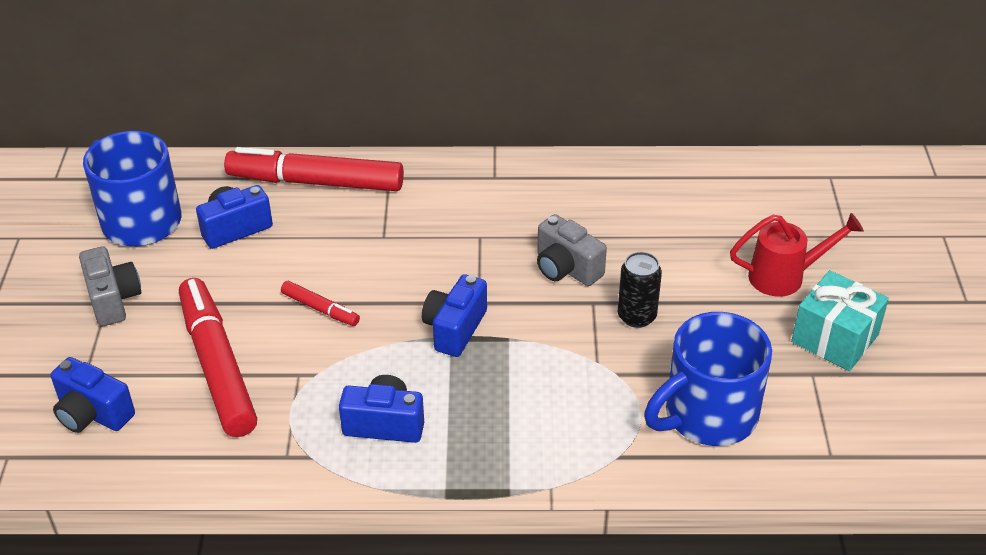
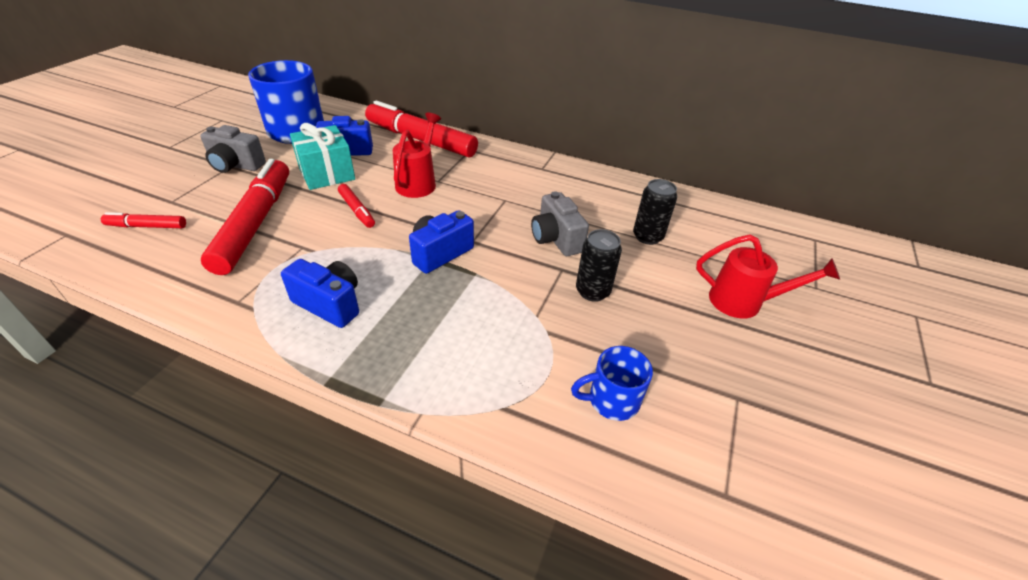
camera: 20 degrees right, 0 degrees up
(93, 414) = (147, 226): blue camera -> red marker
(113, 299) = (236, 165): grey camera -> grey camera turned 105 degrees clockwise
(362, 247) = (418, 182): none -> red watering can
(660, 232) = (647, 237): none -> black can
(707, 415) = (611, 400): blue mug -> blue mug, size x0.53
(834, 338) = (774, 372): turquoise gift -> turquoise gift (327, 173)

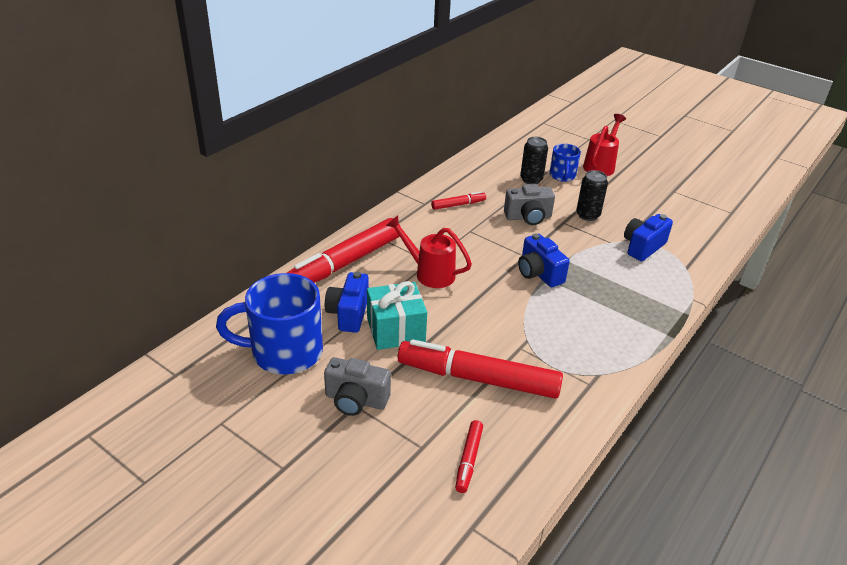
camera: 75 degrees left, 5 degrees down
(236, 165) = (356, 400): grey camera -> grey camera turned 75 degrees clockwise
(330, 304) = (595, 333): blue camera -> blue camera (642, 247)
(357, 210) = (469, 313): red marker -> red marker (458, 205)
(611, 400) = (678, 230): blue mug -> blue mug (562, 176)

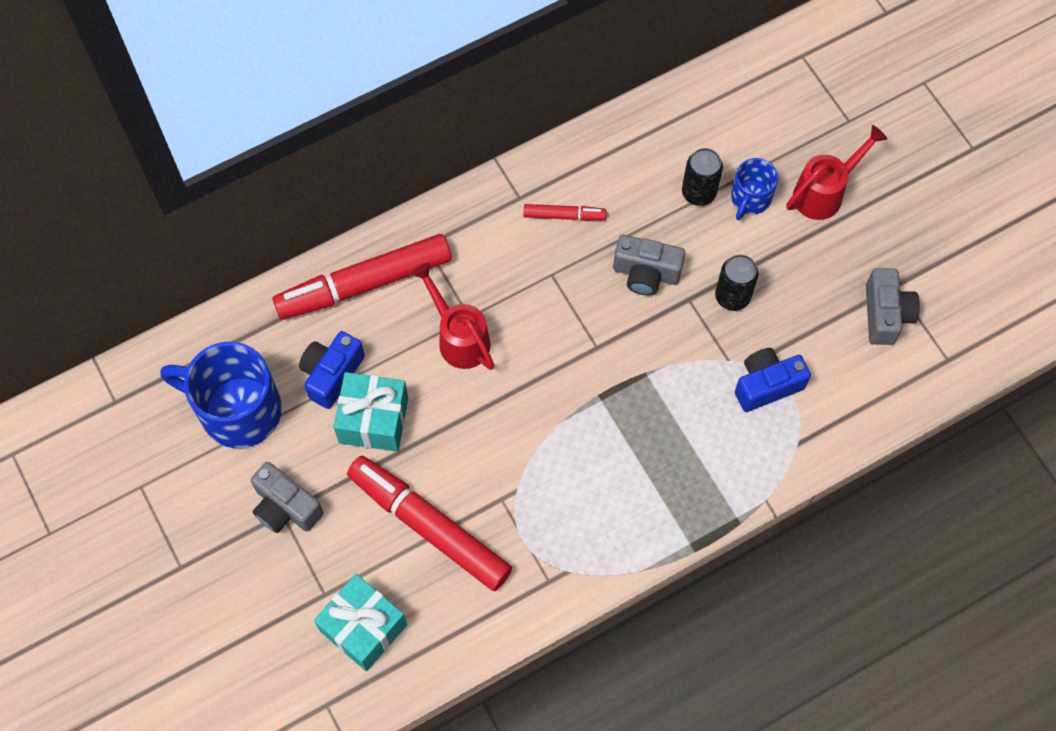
camera: 25 degrees right, 30 degrees up
(468, 460) = (363, 628): red marker -> turquoise gift
(539, 273) = (596, 386): blue camera -> none
(680, 203) = (885, 314): none -> grey camera

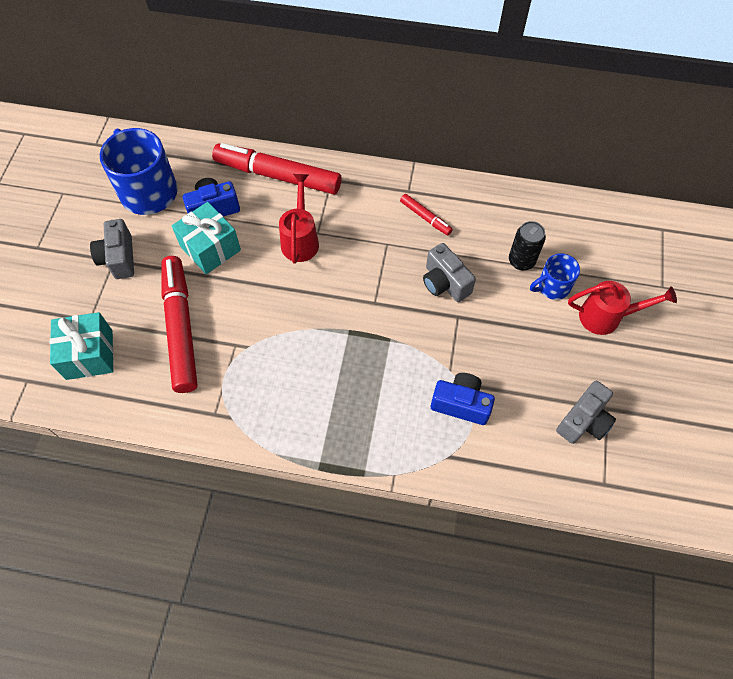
camera: 40 degrees right, 5 degrees down
(732, 296) = (487, 335): black can -> none

